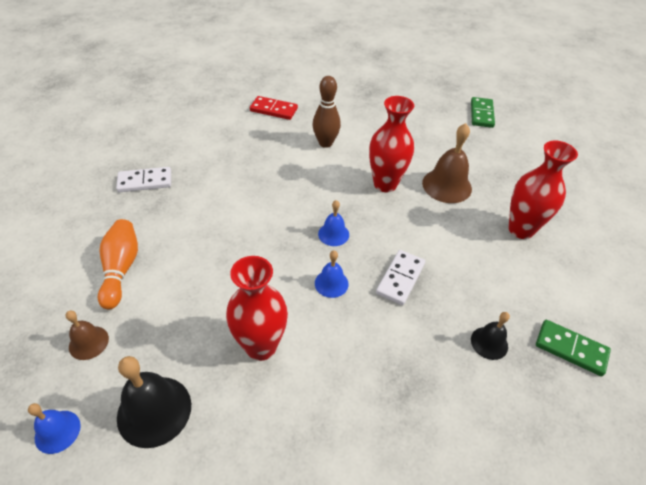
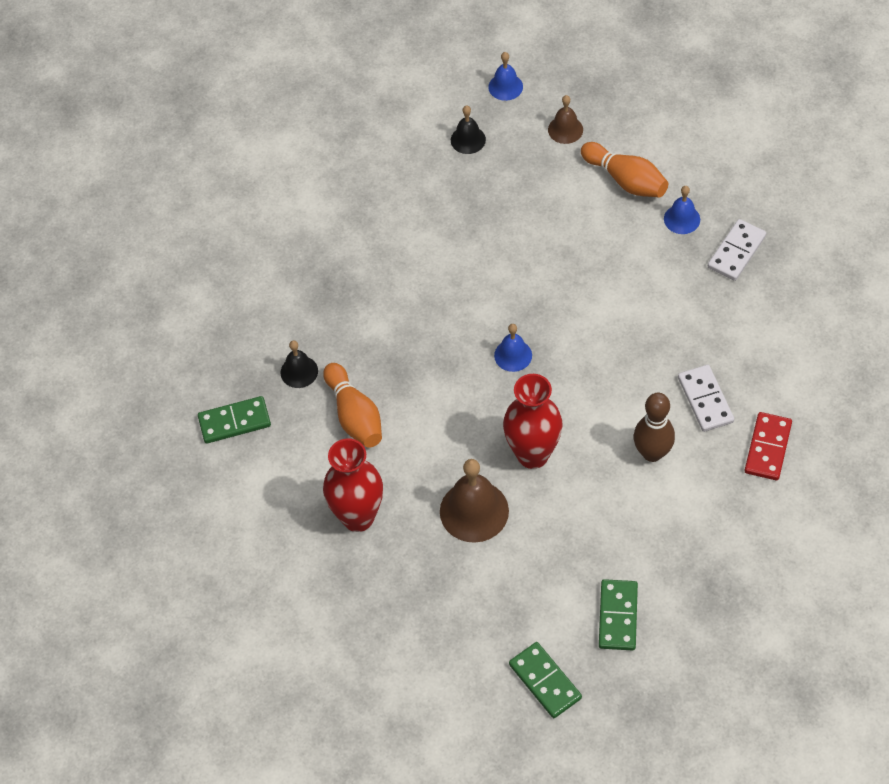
camera: 140 degrees right, 10 degrees up
(154, 411) = (468, 140): black bell -> black bell, size x0.57
(261, 346) = (454, 225): red vase -> none
(273, 110) = (768, 448): red domino -> red domino turned 45 degrees counterclockwise
(331, 283) = (462, 311): blue bell -> blue bell (682, 219)
(400, 278) = (414, 365): white domino -> white domino (705, 400)
(422, 110) = (617, 616): none -> green domino
(472, 282) = (354, 415): none -> orange bowling pin

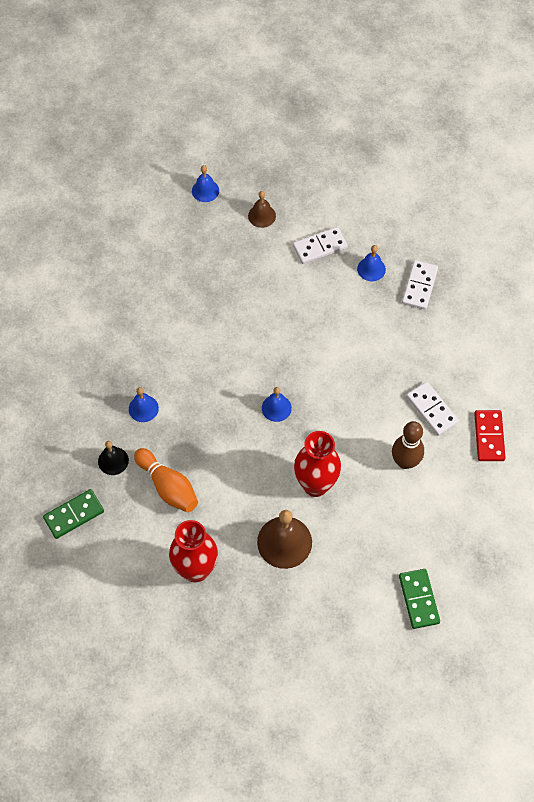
camera: 20 degrees left, 5 degrees up
(353, 320) = (143, 408): none -> blue bell
(468, 140) = (189, 240): black bell -> none
(545, 681) = (380, 666): green domino -> none
(626, 180) = (320, 247): orange bowling pin -> white domino

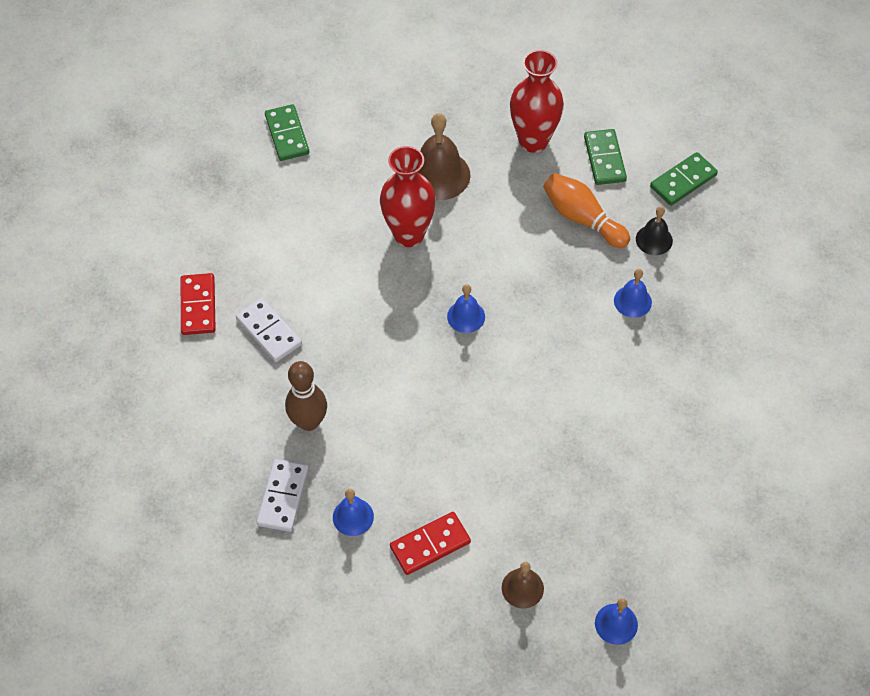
camera: 175 degrees right, 5 degrees down
(136, 544) = (604, 159): none -> green domino
(320, 247) = (430, 544): white domino -> red domino
(405, 461) = (302, 269): brown bowling pin -> brown bowling pin (309, 422)

